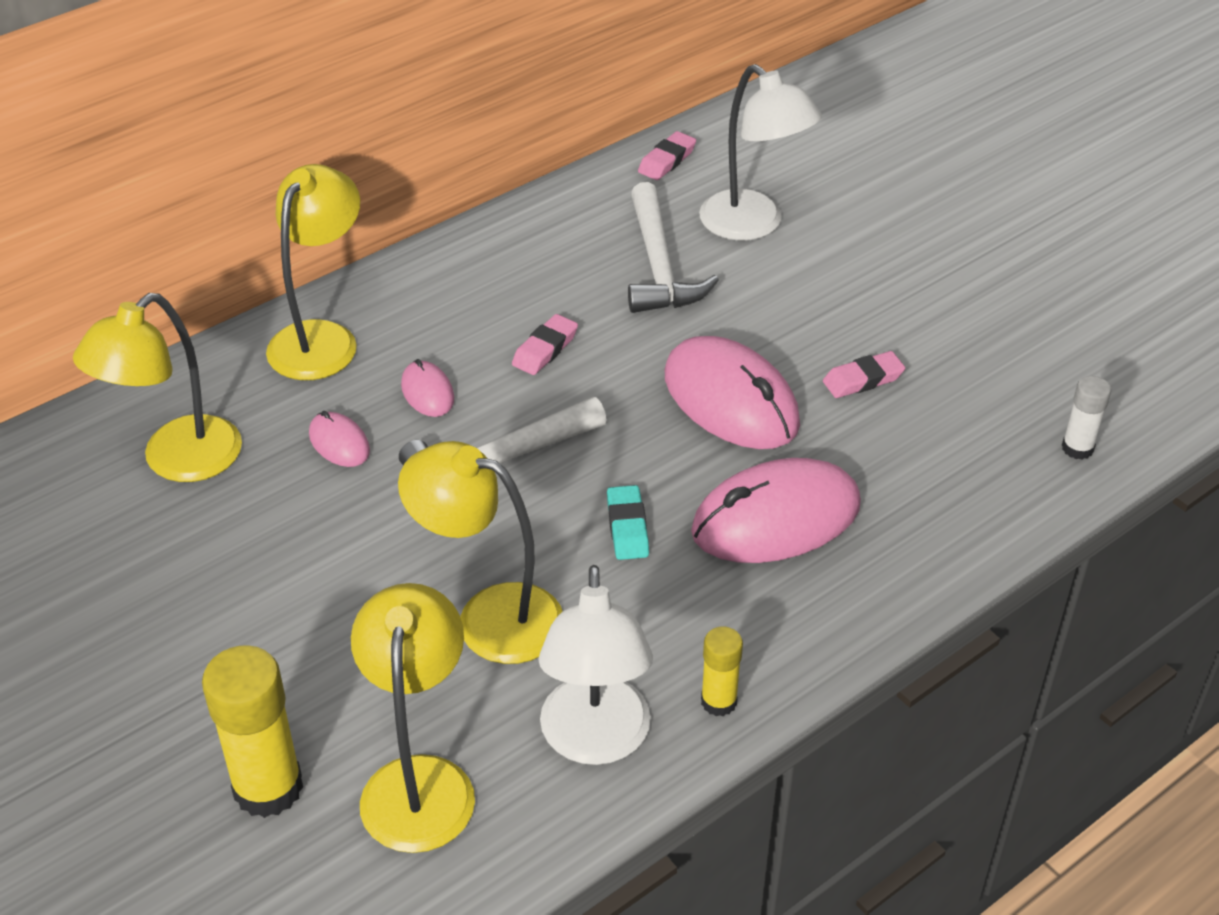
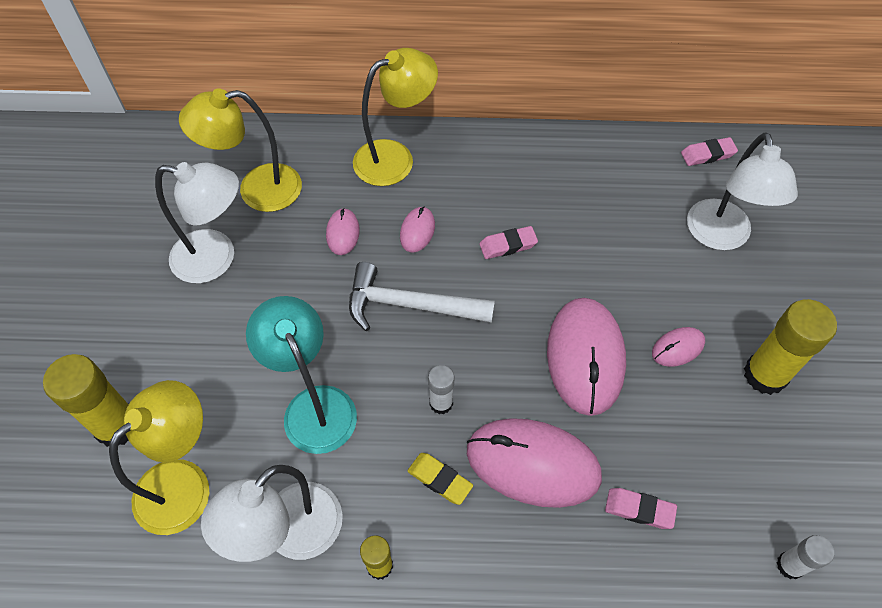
camera: 40 degrees right, 15 degrees up
(203, 556) = (216, 258): none -> white lamp
(489, 616) = (314, 405): yellow lamp -> turquoise lamp
(627, 527) = (441, 403): turquoise eraser -> white glue stick
(659, 266) = (631, 230): white hammer -> none
(699, 591) = (439, 480): none -> yellow eraser
(810, 340) = (677, 348): none -> pink mouse
(863, 380) = (685, 402): pink eraser -> pink eraser (639, 510)
(909, 315) = (765, 375): none -> yellow glue stick

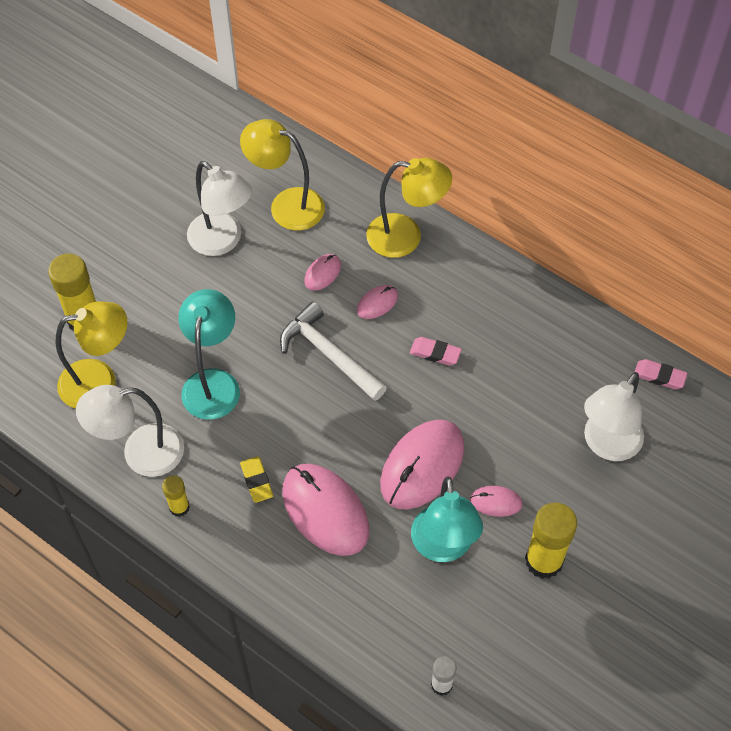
camera: 35 degrees right, 0 degrees up
(441, 403) = (296, 433): white glue stick -> none
(639, 510) = (371, 585): pink eraser -> none
(670, 423) = (443, 547): none -> turquoise lamp

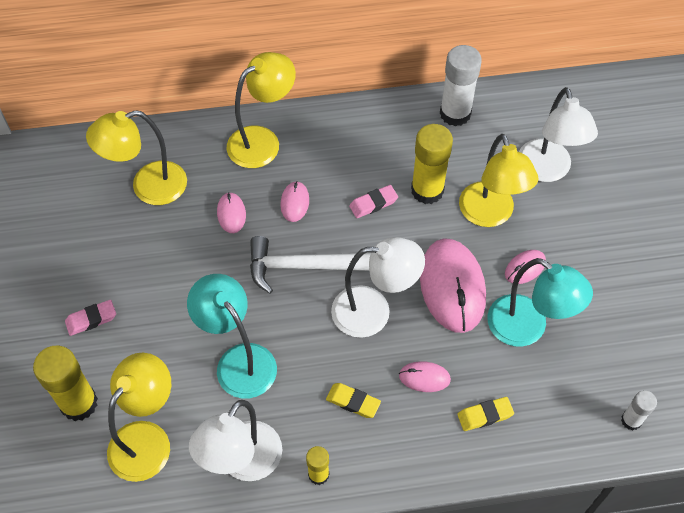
camera: 45 degrees left, 0 degrees up
(222, 241) = (127, 252): white lamp -> white lamp (373, 311)
(325, 511) = (424, 377): pink mouse -> pink mouse, size x0.47
(337, 577) = (485, 415): none -> yellow eraser
(517, 439) = (490, 215): none -> yellow lamp
(544, 561) = (596, 278): yellow glue stick -> yellow glue stick (427, 190)
(583, 337) = (455, 114): none -> white glue stick
(659, 376) = (527, 101): pink eraser -> pink eraser (91, 319)

